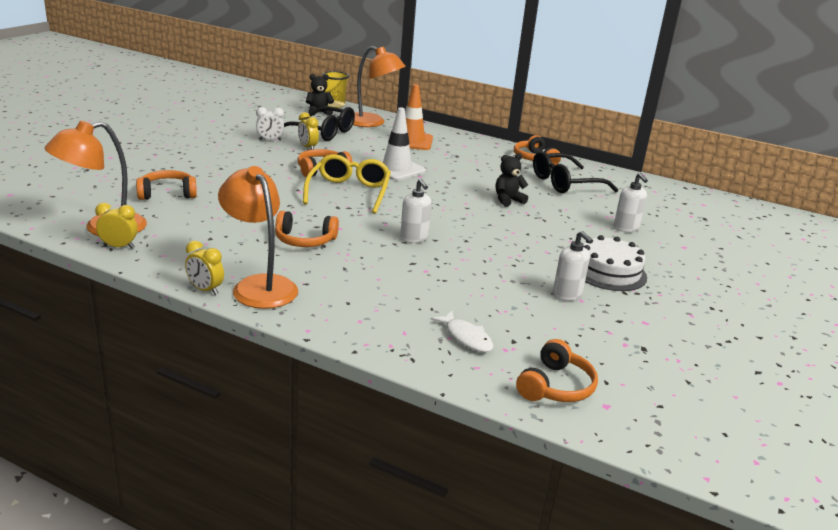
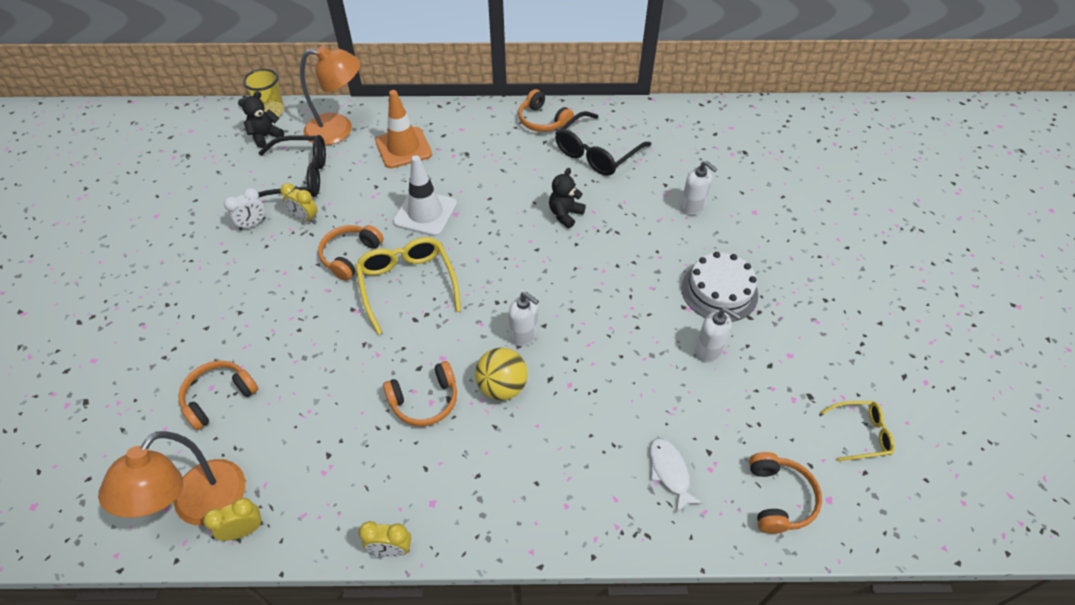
camera: 25 degrees left, 25 degrees up
(259, 285) = (437, 508): orange lamp -> none
(370, 254) = (502, 387): none -> yellow ball
(466, 337) = (669, 472): white fish -> white fish turned 135 degrees counterclockwise
(677, 385) = (861, 434): none -> yellow glasses

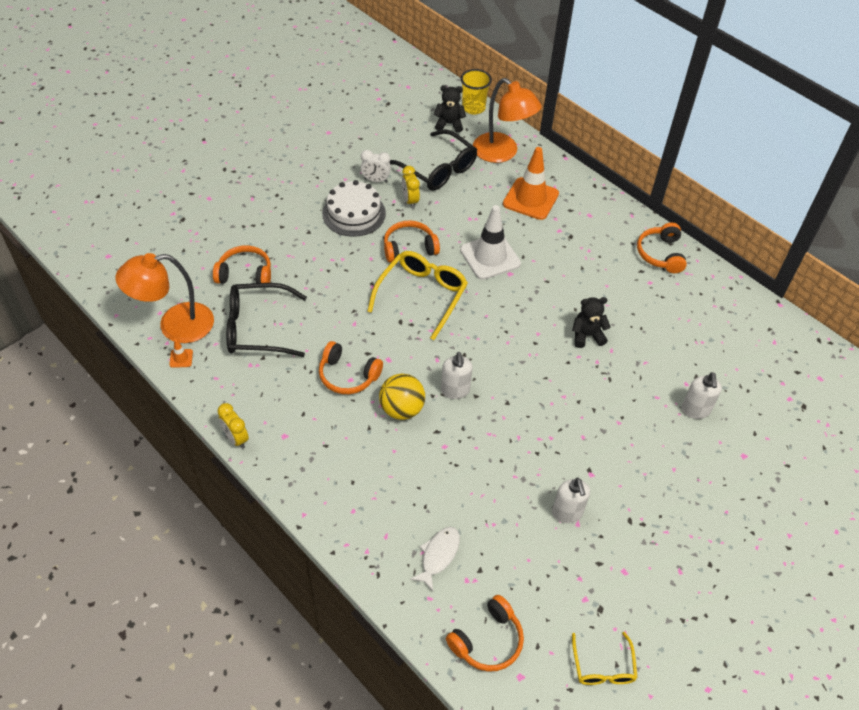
camera: 45 degrees right, 0 degrees up
(244, 530) = (181, 358): yellow clock -> orange traffic cone
(597, 153) = (672, 310): black glasses -> black glasses (257, 328)
(719, 291) = (631, 483): white cake -> white cake (354, 213)
(861, 434) = (603, 667): yellow glasses -> yellow glasses turned 45 degrees clockwise

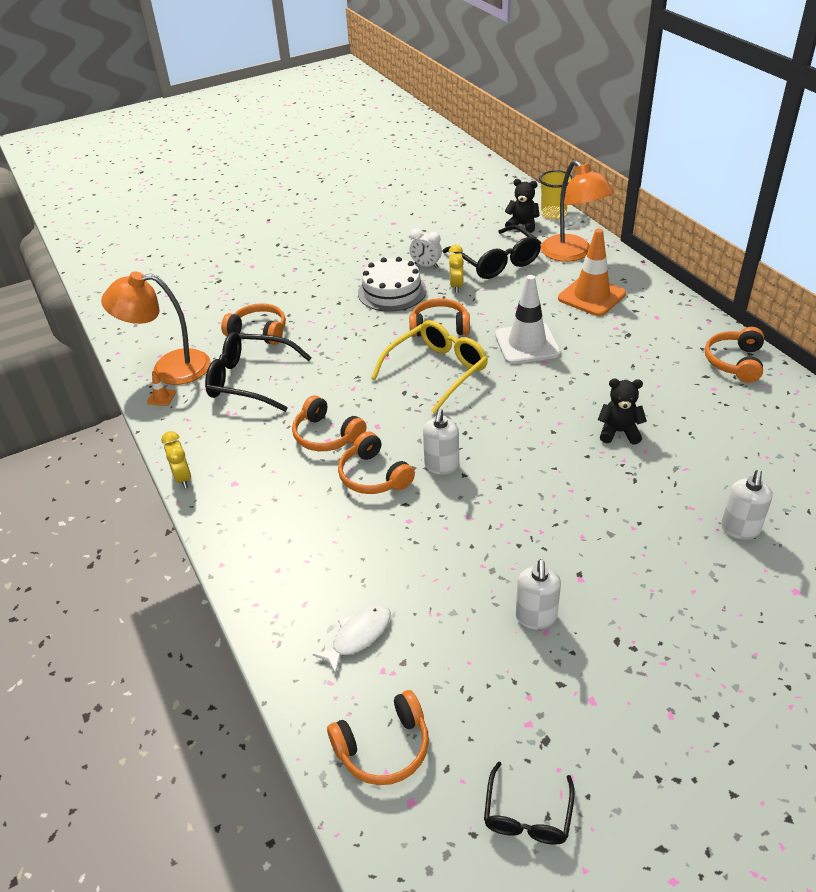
camera: 20 degrees right, 10 degrees down
(402, 409) = (373, 476): yellow ball -> orange headphones
(603, 667) = (527, 815): yellow glasses -> black glasses

